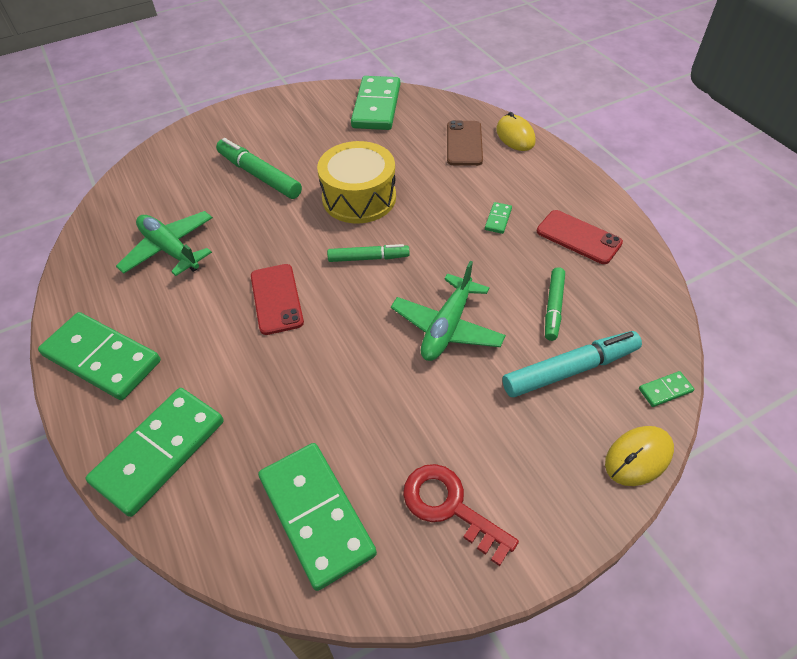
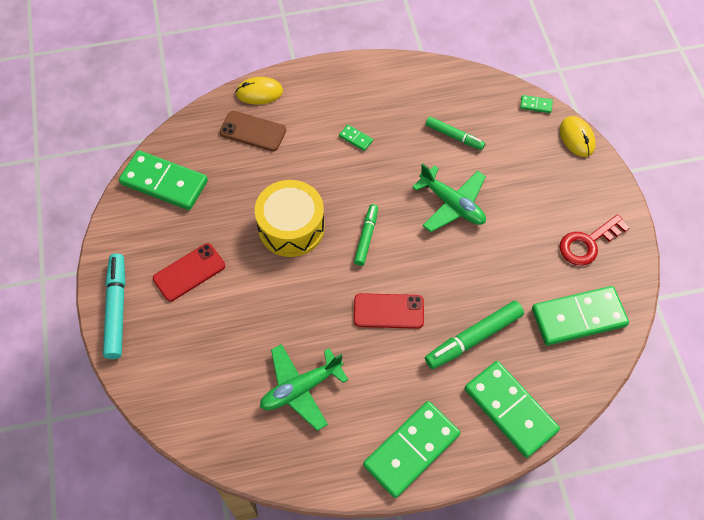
camera: 75 degrees left, 10 degrees up
(259, 175) = (226, 301): green marker -> green marker (473, 338)
(570, 370) = (508, 147): turquoise marker -> turquoise marker (117, 309)
(578, 237) = (393, 96): red phone -> red phone (189, 272)
(665, 390) = (536, 105): green domino -> green domino turned 75 degrees counterclockwise

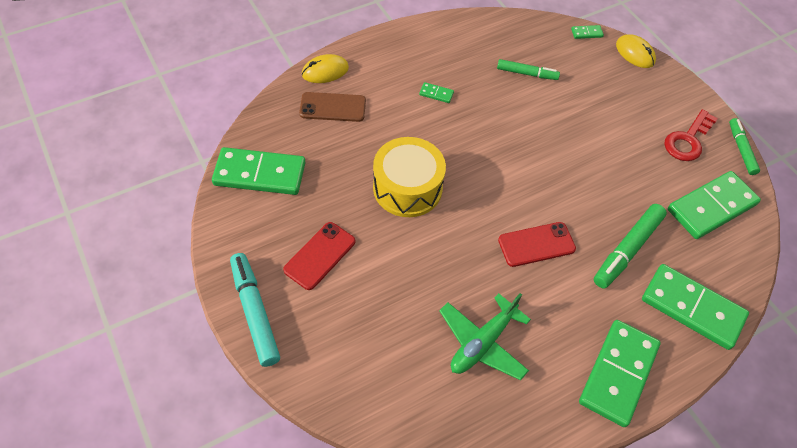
camera: 20 degrees left, 5 degrees down
(366, 237) = (485, 180): green marker -> green marker (741, 149)
(452, 204) = (552, 133): green plane -> none

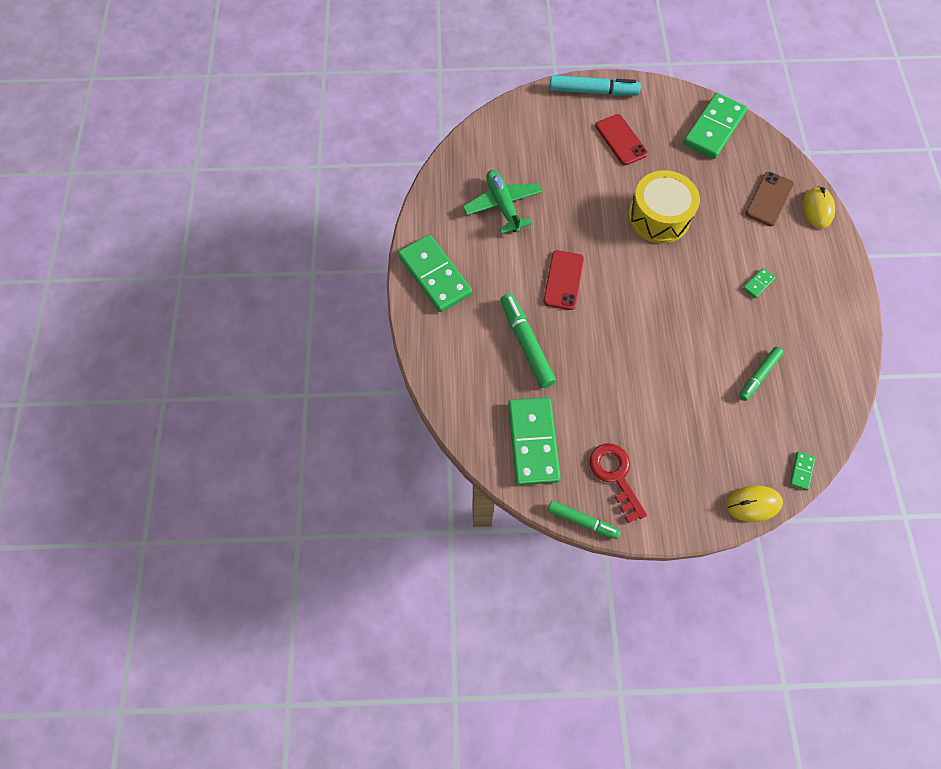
camera: 120 degrees right, 10 degrees up
(692, 308) = (453, 358): green domino -> none

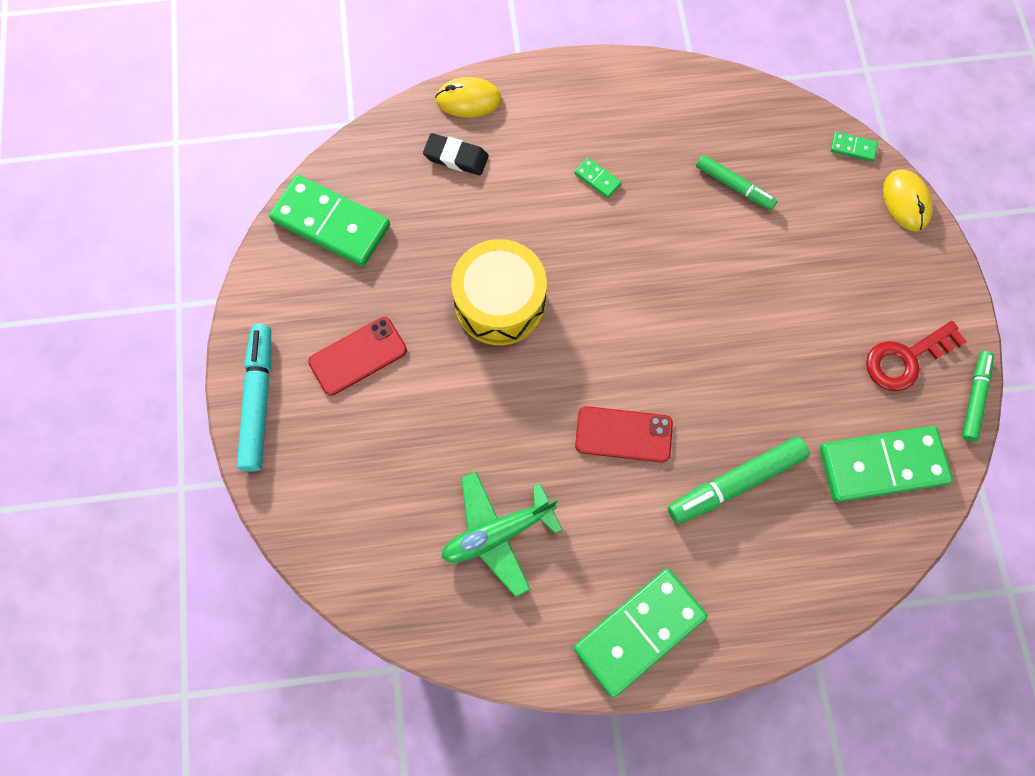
camera: 95 degrees left, 5 degrees up
(769, 199) = (456, 157): brown phone -> black eraser

